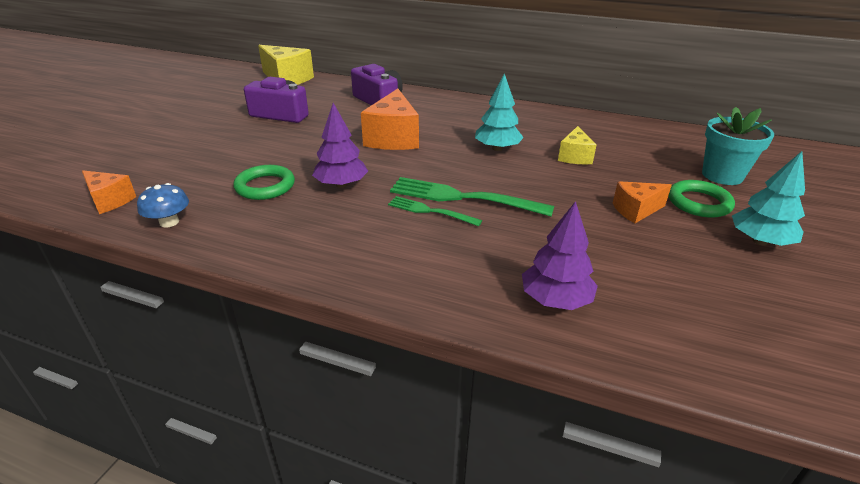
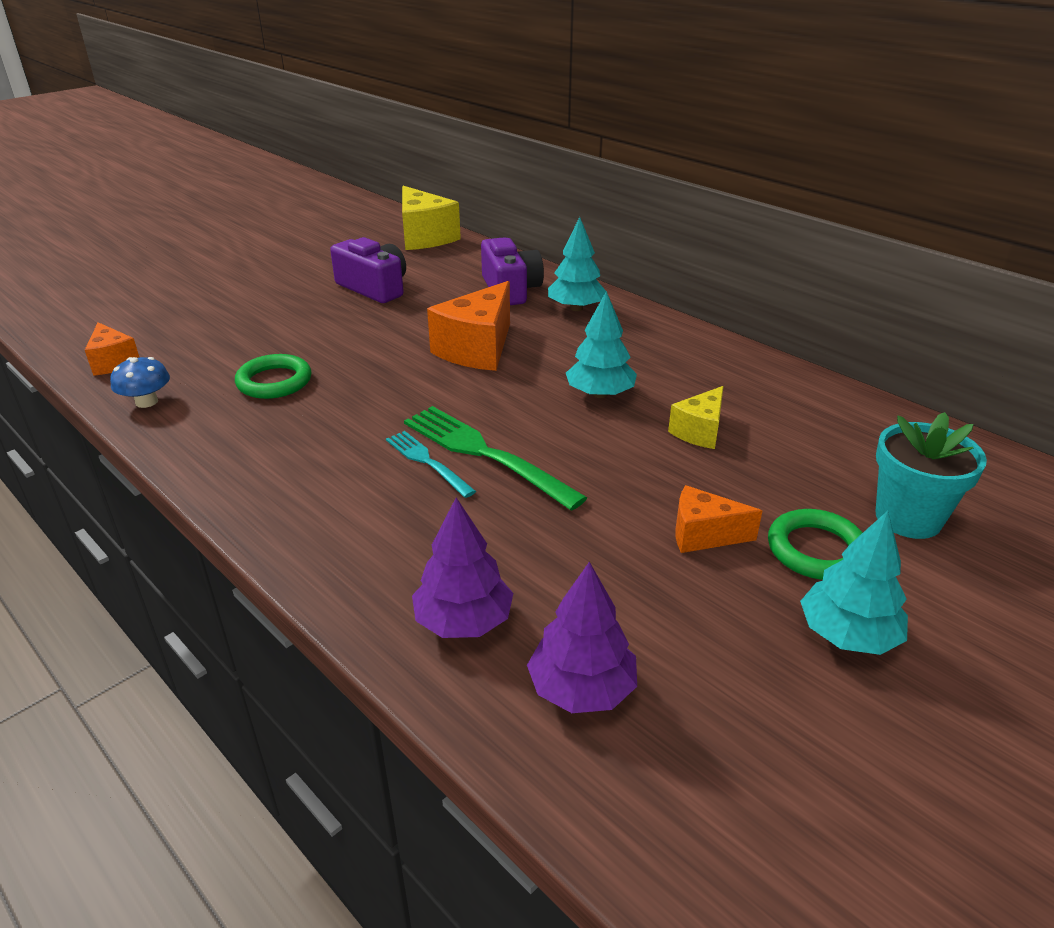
camera: 25 degrees right, 0 degrees up
(341, 184) = (358, 400): purple tree -> purple tree (582, 689)
(430, 211) = (427, 462): green fork -> turquoise fork
(432, 104) = (576, 308): none -> turquoise tree

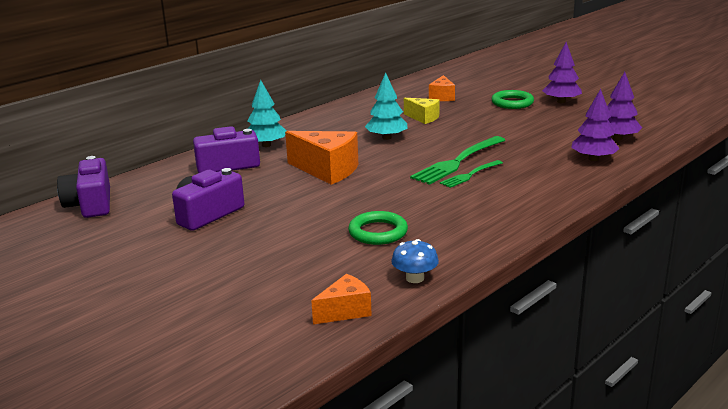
camera: 90 degrees left, 10 degrees down
(424, 237) = (90, 204): yellow cheese -> purple camera
(427, 462) = (470, 175): turquoise fork -> green fork
(703, 535) = (510, 119): orange cheese -> orange cheese (442, 97)
(847, 635) = (561, 102): turquoise tree -> purple tree
(908, 518) = (483, 89): turquoise flower pot -> none

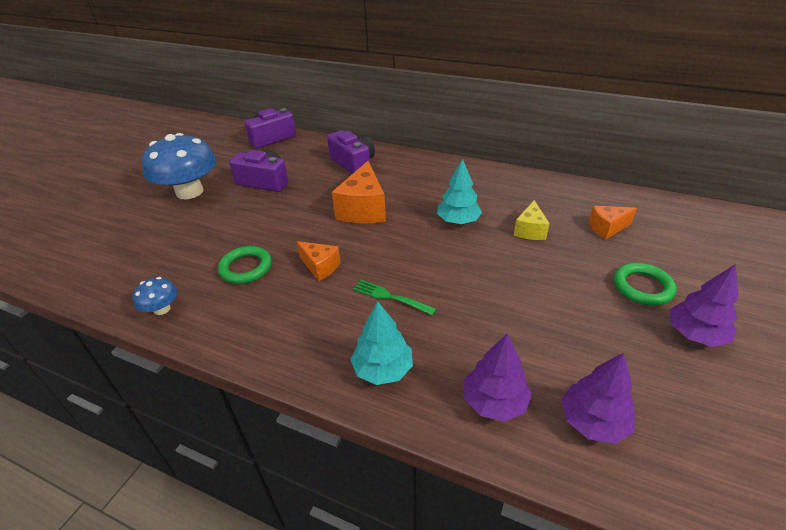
camera: 70 degrees right, 15 degrees up
(171, 263) = (189, 192): none -> blue mushroom
(266, 145) = (402, 167): turquoise tree -> turquoise tree (383, 369)
(345, 311) = (112, 285): orange cheese -> orange cheese (320, 267)
(458, 162) = (421, 281): green fork -> none

